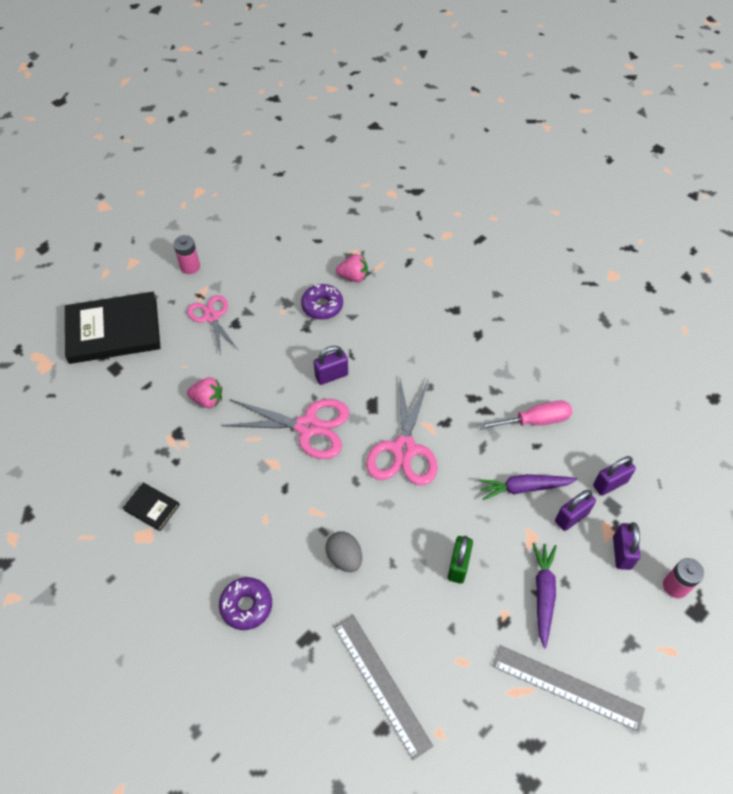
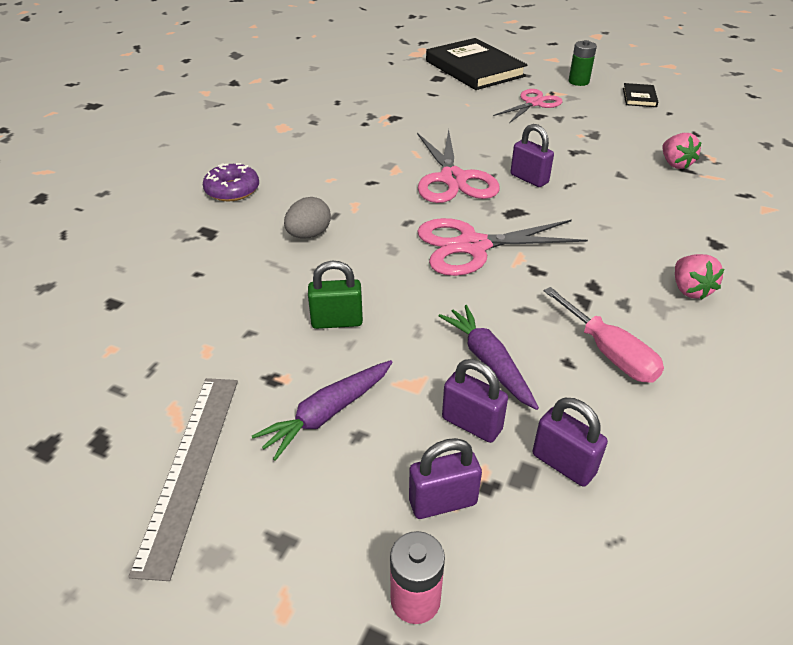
camera: 70 degrees right, 15 degrees down
(152, 507) = (312, 124): black book -> black book (639, 97)
(190, 267) = (578, 82): pink battery -> green battery
(208, 400) = (440, 122): pink strawberry -> pink strawberry (689, 290)
(322, 306) = (613, 154): purple donut -> none
(381, 684) = (166, 291): grey ruler -> none
(543, 594) = (328, 413): purple carrot -> purple carrot turned 150 degrees clockwise

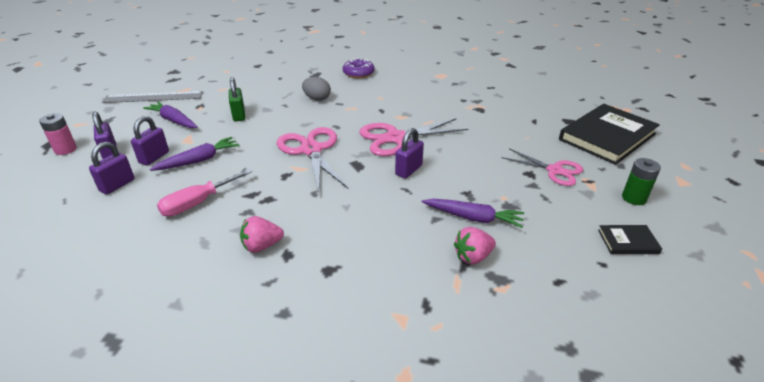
camera: 80 degrees right, 5 degrees down
(616, 155) = (472, 218): none -> purple carrot

